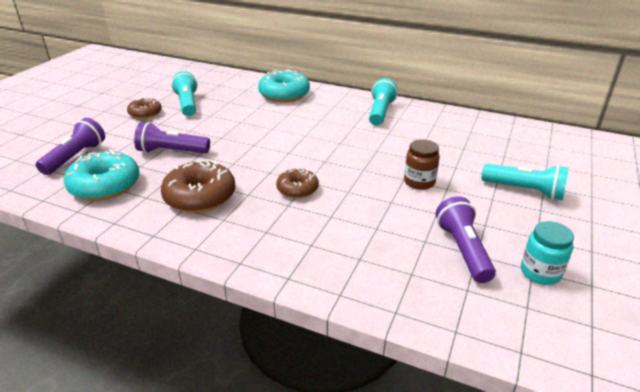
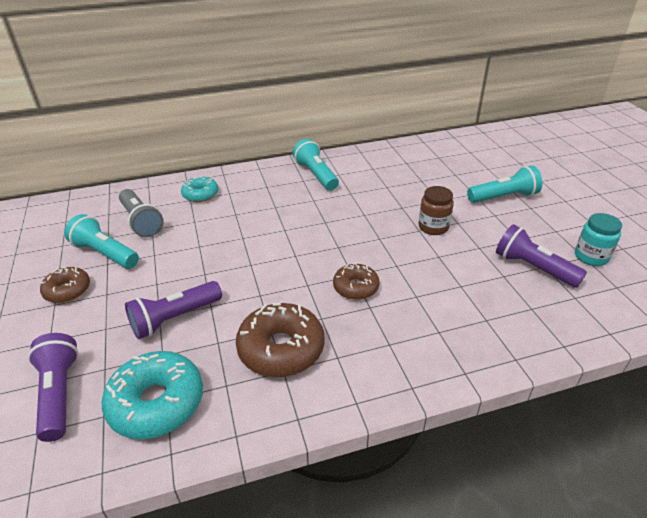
camera: 40 degrees left, 5 degrees up
(229, 95) = (141, 221): none -> grey flashlight
(284, 94) = (200, 194): turquoise donut -> turquoise donut, size x0.60

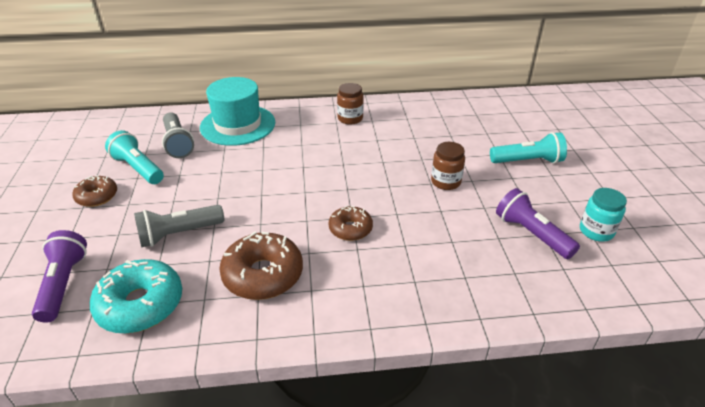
camera: 10 degrees right, 0 degrees up
(174, 318) = (179, 234): purple flashlight -> grey flashlight
(200, 194) = (238, 125): turquoise donut -> turquoise hat
(316, 175) = (350, 118): turquoise flashlight -> brown jar

